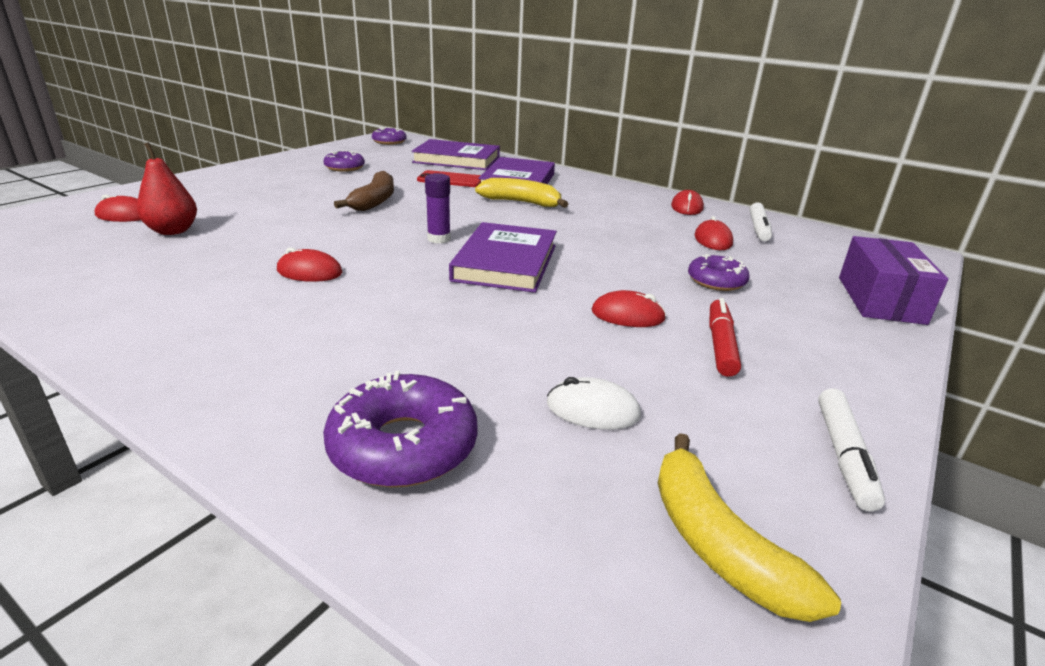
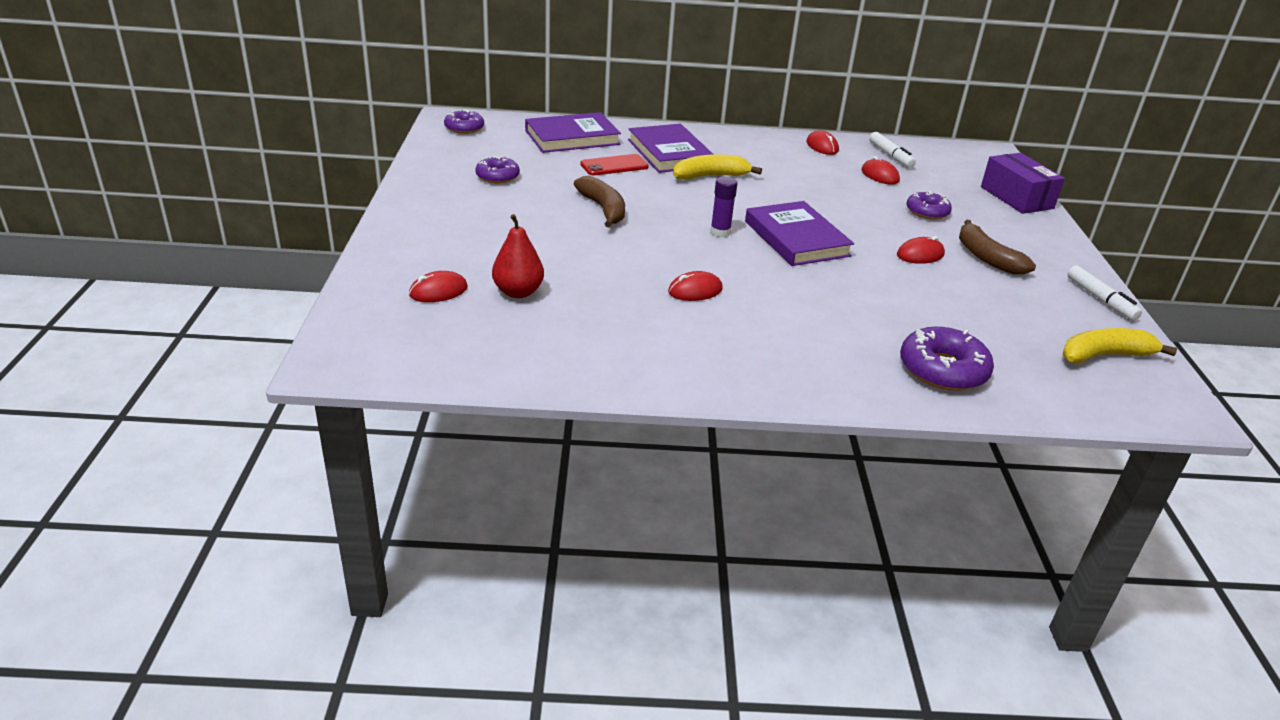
camera: 35 degrees left, 5 degrees up
(593, 409) = (986, 318): white mouse -> none
(717, 543) = (1104, 355): yellow banana -> yellow banana turned 135 degrees clockwise
(721, 345) = (986, 258): red marker -> brown banana

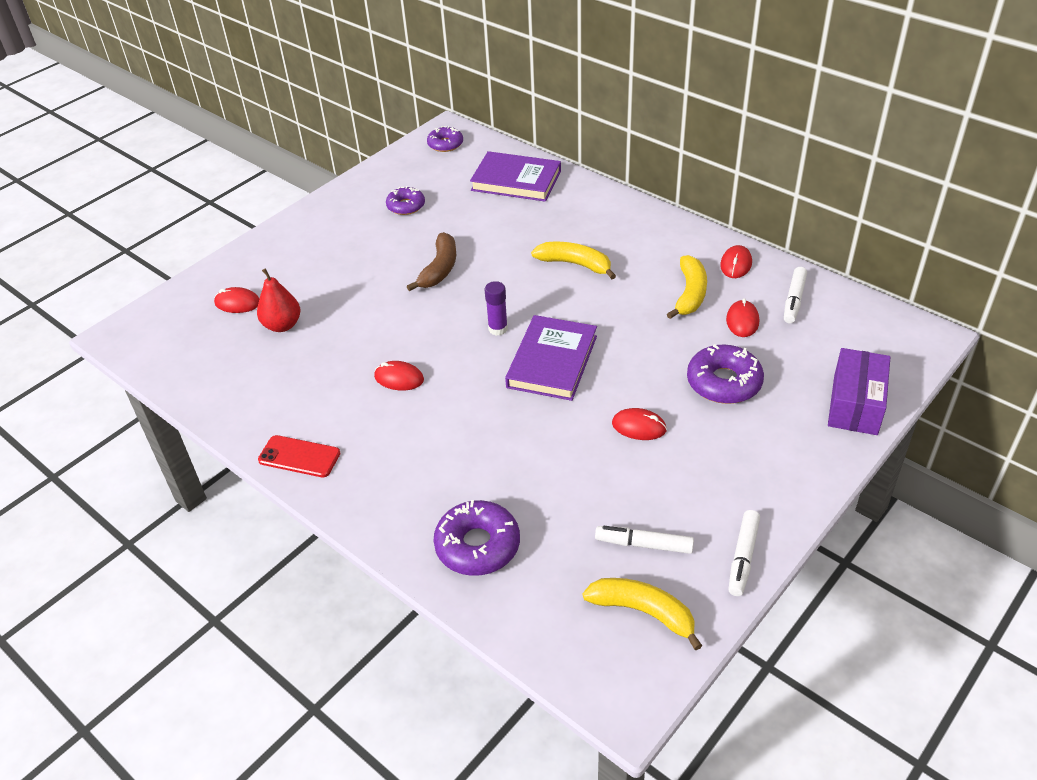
camera: 45 degrees right, 10 degrees up
(614, 166) = (509, 224): red phone -> red phone (299, 456)
(669, 153) = (575, 225): purple book -> none
(821, 170) = (690, 294): none -> yellow banana
(927, 212) = (724, 382): purple donut -> purple donut, size x1.56
(986, 258) = (700, 459): brown banana -> none
(1039, 318) = (644, 544): none -> white marker

